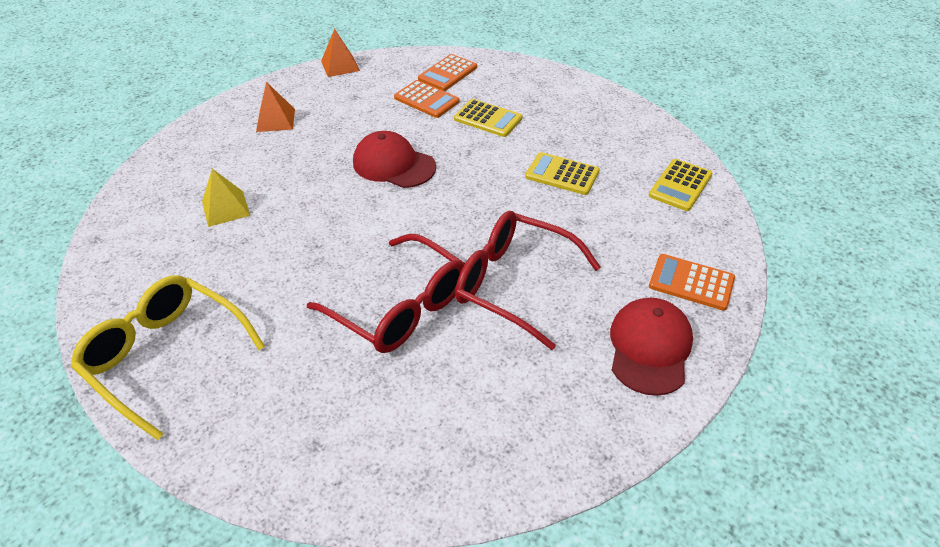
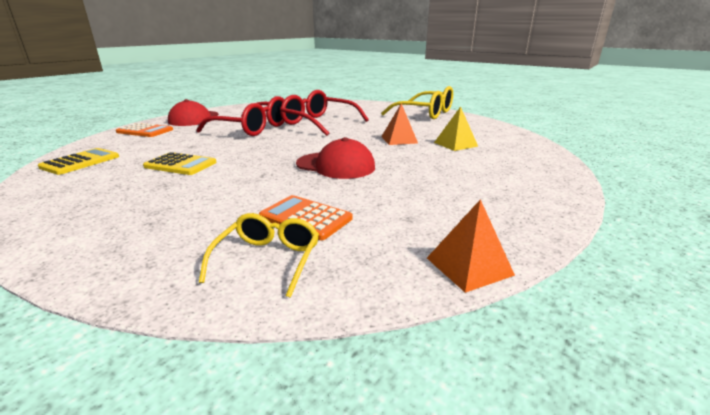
camera: 175 degrees right, 20 degrees down
(275, 120) = (485, 191): orange pyramid -> orange pyramid (399, 139)
(447, 73) = (268, 259): orange calculator -> yellow glasses
(488, 119) = (228, 200): yellow calculator -> none

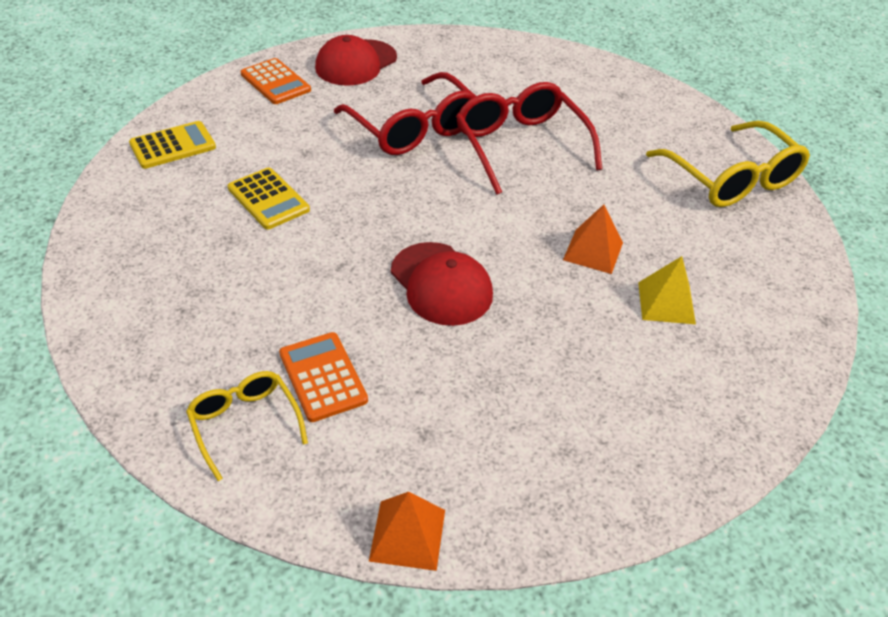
camera: 30 degrees right, 20 degrees up
(268, 259) = (244, 423): yellow glasses -> yellow glasses turned 75 degrees counterclockwise

